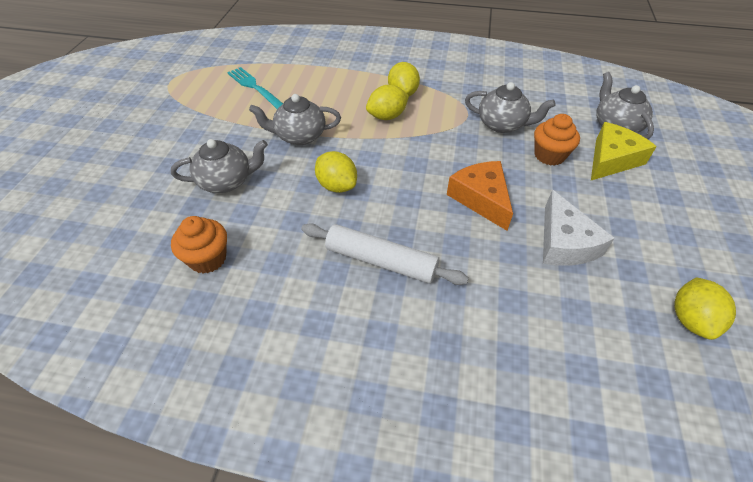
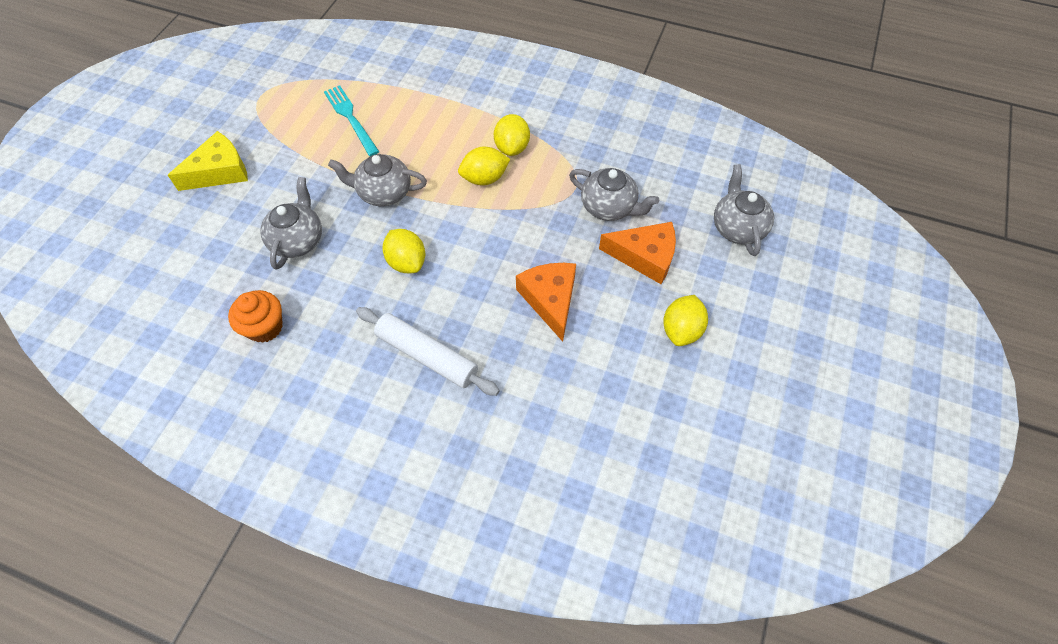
camera: 10 degrees right, 10 degrees up
(227, 181) = (298, 240): grey teapot -> grey teapot turned 75 degrees counterclockwise
(549, 155) = (645, 256): orange cupcake -> orange cheese
(564, 243) = (615, 364): white cheese -> none
(611, 159) = (712, 272): yellow cheese -> yellow cheese (219, 171)
(690, 319) = (702, 466): yellow lemon -> yellow lemon (681, 330)

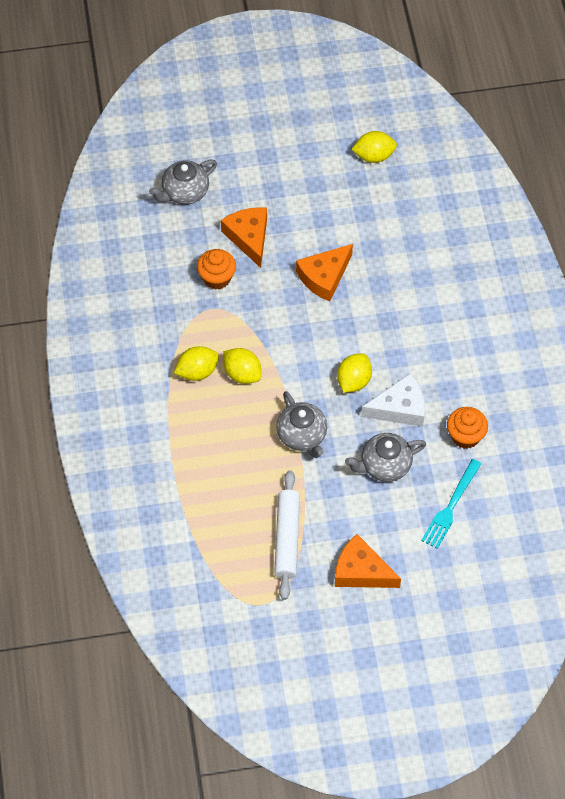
camera: 120 degrees left, 0 degrees up
(219, 171) = (361, 571): yellow cheese -> orange cheese
(345, 285) = (399, 408): none -> white cheese
(350, 118) = (241, 511): turquoise fork -> turquoise fork (450, 506)
(427, 355) = (416, 326): white rolling pin -> white rolling pin (287, 538)
(609, 207) = (217, 278): grey teapot -> orange cupcake
(681, 330) = (297, 193): yellow lemon -> yellow lemon (374, 156)

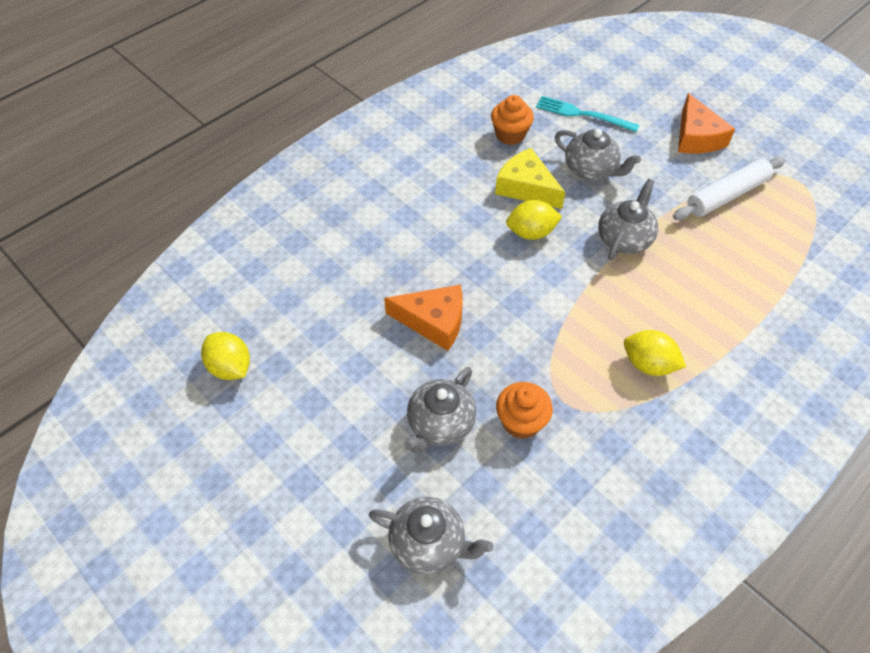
camera: 125 degrees left, 5 degrees down
(242, 374) = (611, 323): yellow lemon -> none
(249, 237) = (440, 424): orange cheese -> grey teapot
(399, 408) = (526, 187): white cheese -> yellow cheese
(450, 506) = (582, 114): turquoise fork -> turquoise fork turned 150 degrees counterclockwise

